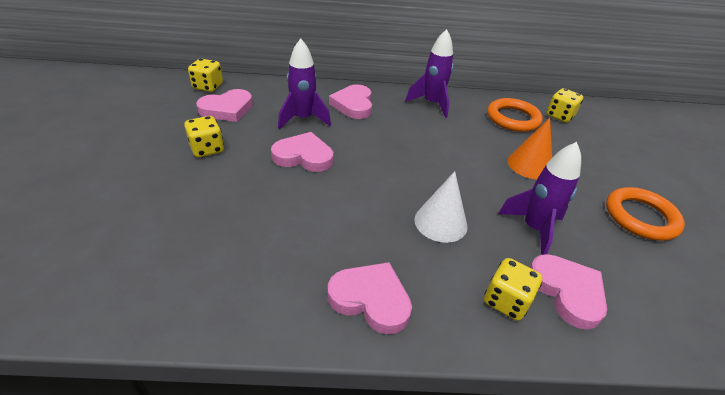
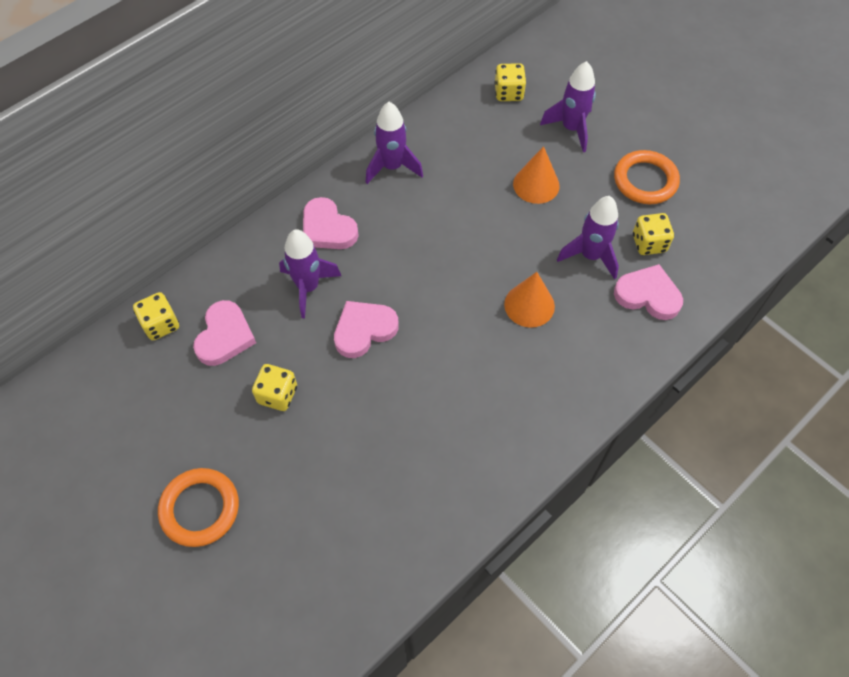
camera: 40 degrees left, 20 degrees up
(371, 299) = (549, 407): pink heart -> none
(440, 222) = (529, 305): white cone -> orange cone
(506, 301) = (621, 335): yellow dice -> yellow dice (649, 243)
(513, 118) = (475, 130): orange ring -> orange ring (200, 509)
(595, 155) = (571, 128): none -> purple rocket

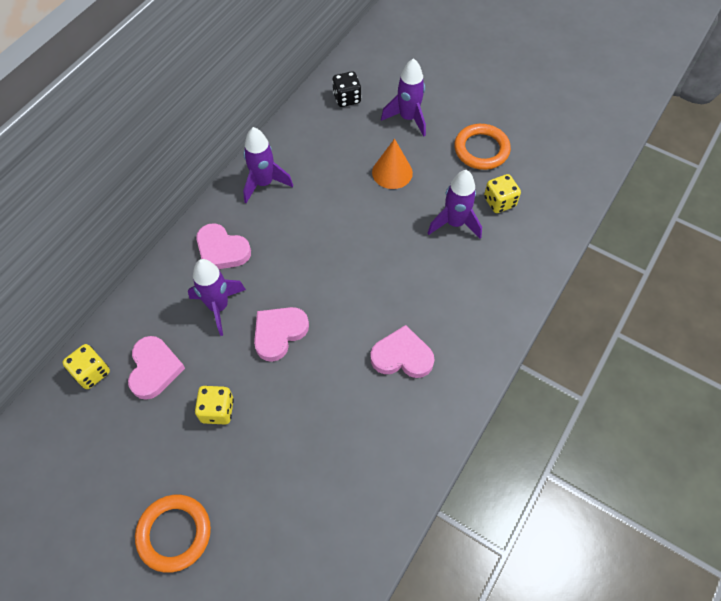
camera: 15 degrees left, 0 degrees up
(508, 93) = (347, 98): yellow dice -> black dice
(529, 305) = (415, 277): orange cone -> none
(648, 295) = (511, 246): pink heart -> pink heart (402, 356)

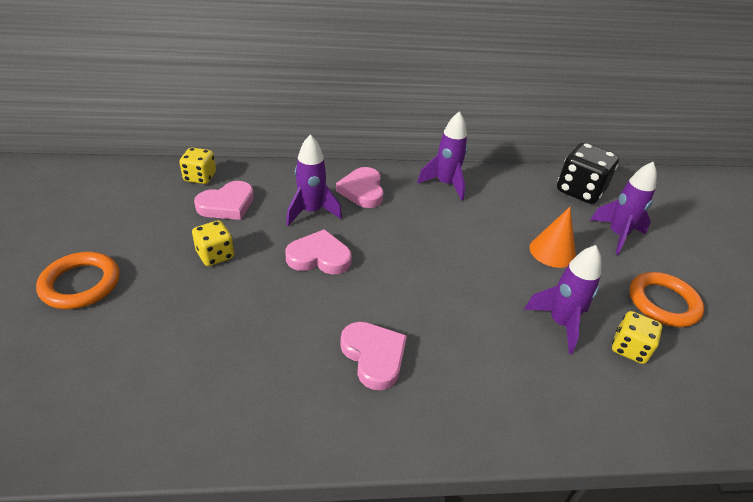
camera: 50 degrees right, 20 degrees down
(347, 98) = (580, 191): black dice -> black dice, size x1.66

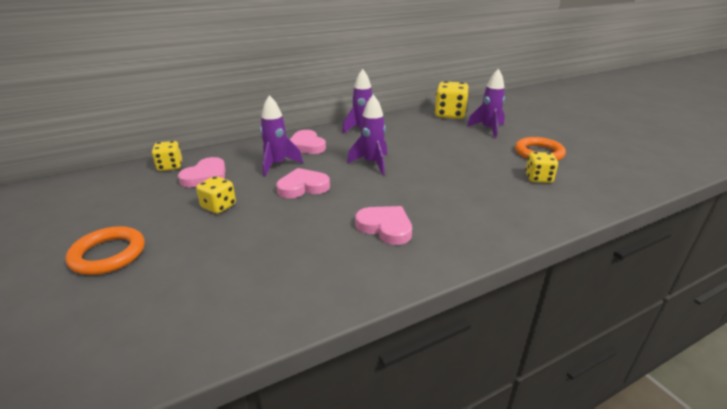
camera: 20 degrees left, 10 degrees down
(552, 251) = (457, 146): orange cone -> none
(560, 323) = (490, 178): purple rocket -> purple rocket (372, 164)
(580, 191) = (450, 115): black dice -> yellow dice

